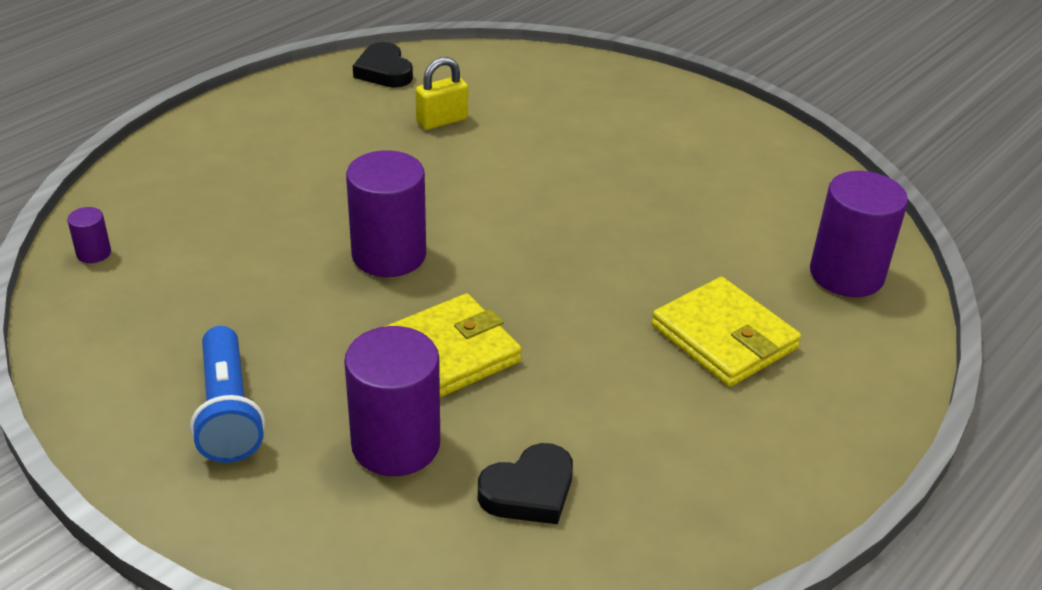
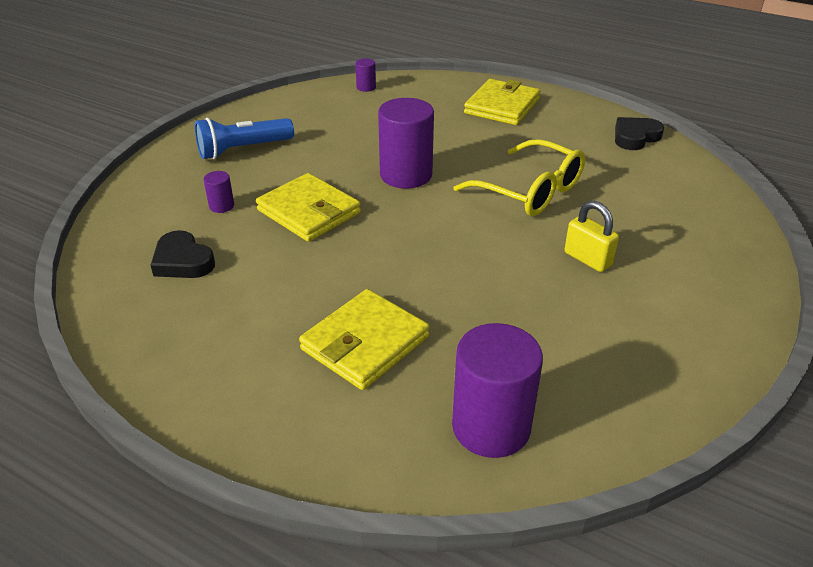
camera: 80 degrees right, 0 degrees up
(246, 143) = (502, 106): none -> yellow wallet
(396, 444) = (221, 206): purple cylinder -> purple cylinder, size x0.45
(442, 120) = (587, 170): yellow padlock -> yellow padlock (587, 259)
(470, 168) = (530, 191): none -> yellow glasses

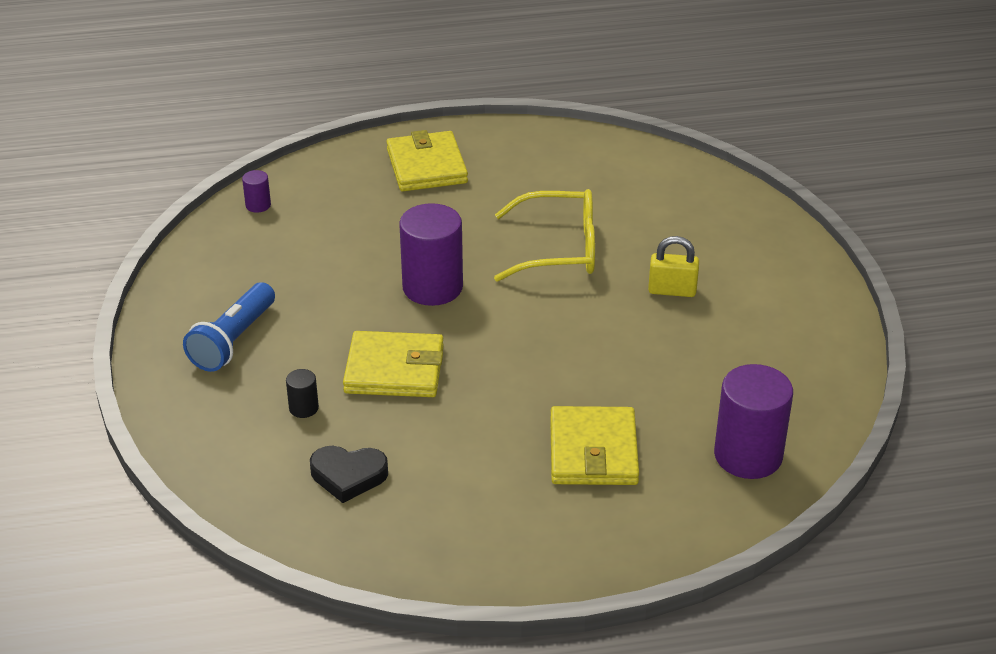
camera: 40 degrees left, 0 degrees up
(221, 206) = (303, 408): purple cylinder -> black cylinder
(635, 137) = (584, 147): black heart -> none

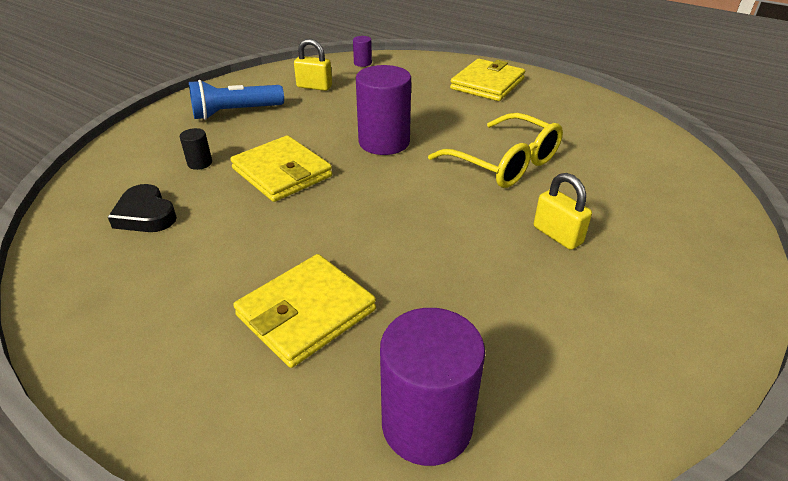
camera: 45 degrees right, 0 degrees up
(259, 264) = (314, 87): none -> yellow padlock

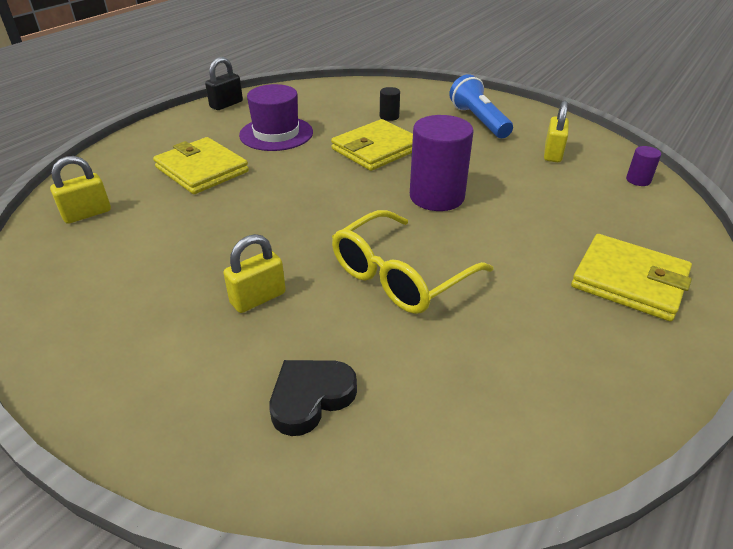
camera: 90 degrees right, 0 degrees up
(72, 318) = (226, 104): none -> black padlock
(145, 215) = (321, 108): black heart -> black heart (310, 398)
(213, 251) = (276, 134): none -> purple hat
(427, 424) = (87, 214): purple cylinder -> yellow padlock

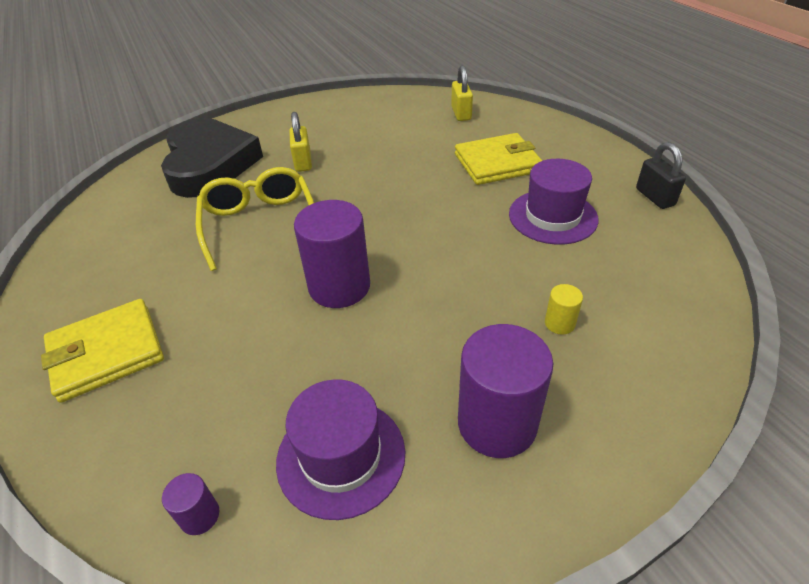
camera: 120 degrees right, 5 degrees up
(310, 398) = (209, 164): black heart -> black heart, size x2.08
(376, 149) = (470, 279): yellow wallet -> none
(389, 116) = (559, 323): black cylinder -> yellow cylinder
(478, 121) = (497, 423): blue flashlight -> purple cylinder
(552, 153) = (341, 456): yellow padlock -> purple hat

